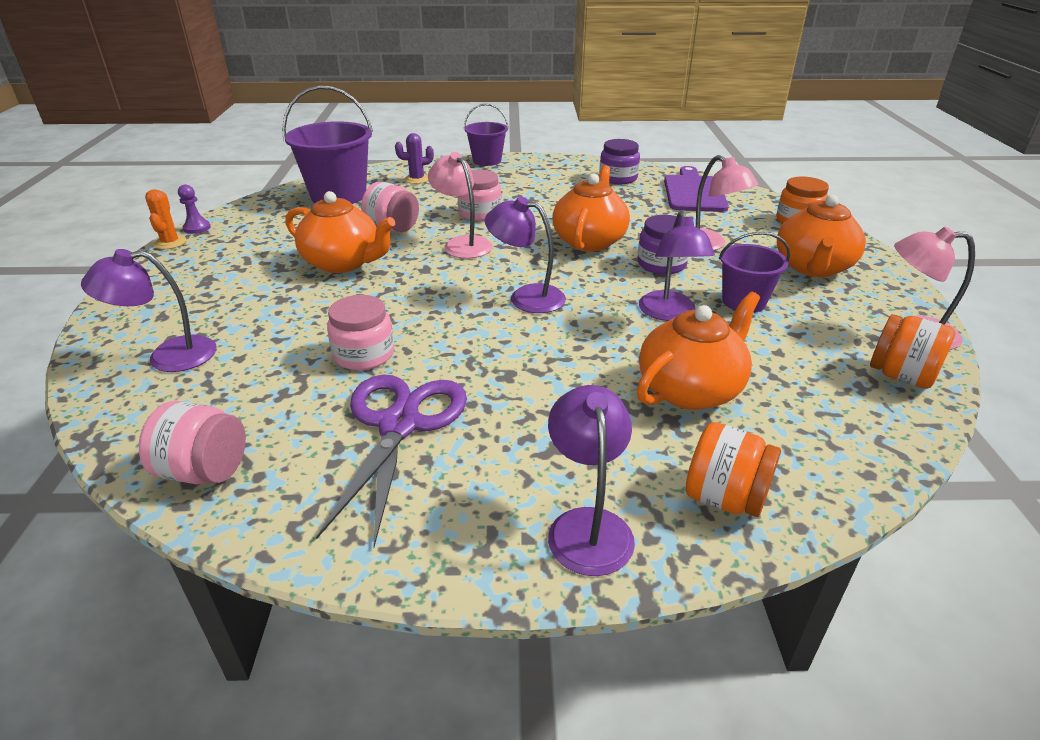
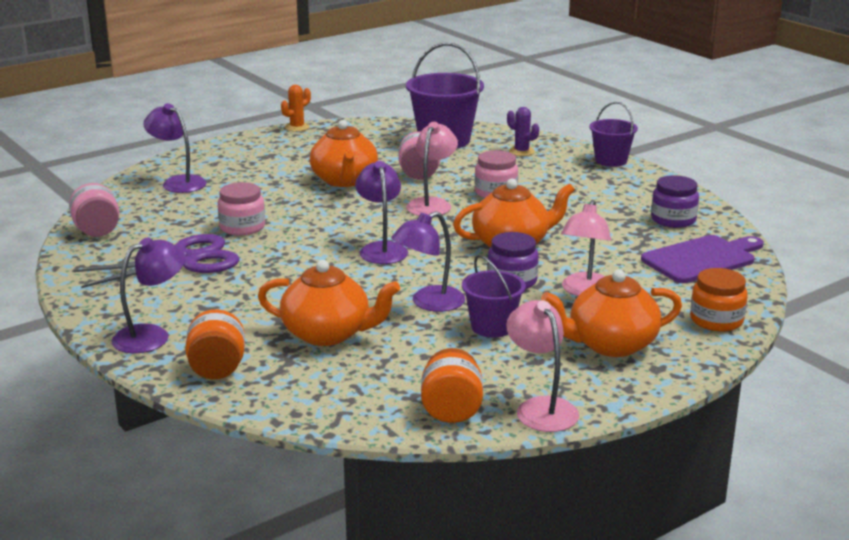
camera: 55 degrees right, 10 degrees down
(197, 228) = (326, 125): purple pawn -> none

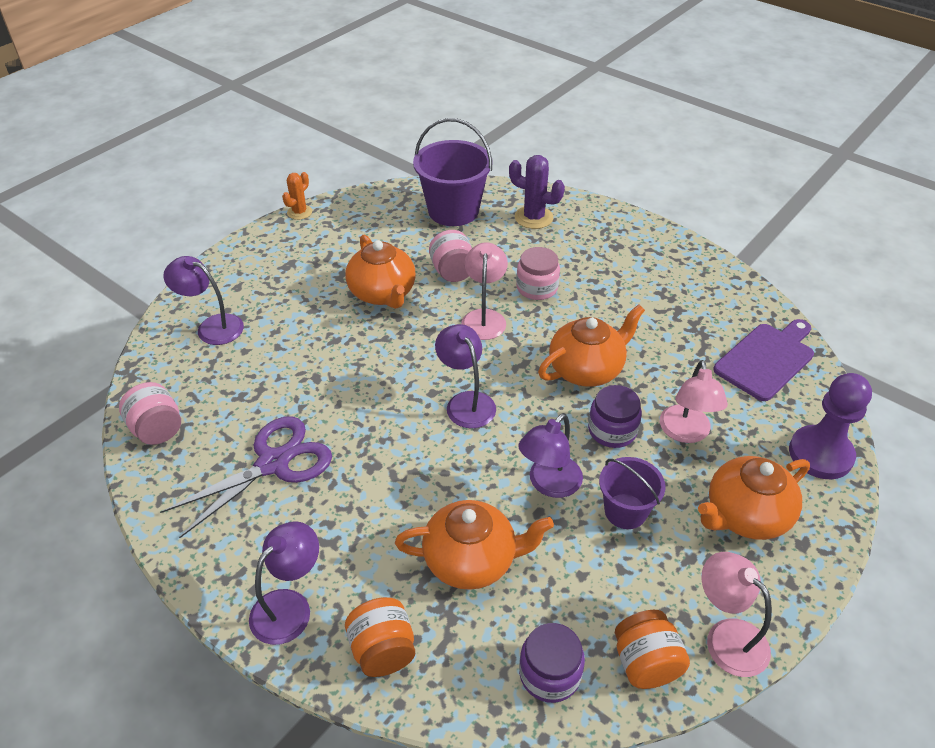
camera: 15 degrees left, 20 degrees up
(242, 227) = (310, 392): pink jar -> none
(521, 151) = (533, 217): purple cactus -> purple cactus, size x1.54
(611, 160) = (621, 219): purple bucket -> none
(673, 220) = (715, 302): purple jar -> purple jar (549, 674)
(716, 320) = (820, 454): orange jar -> purple pawn

